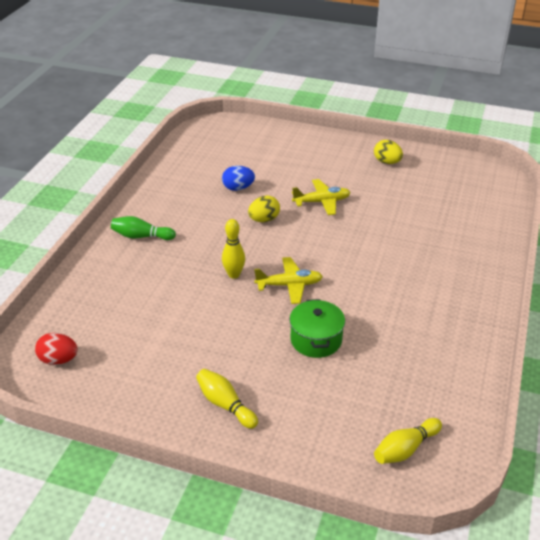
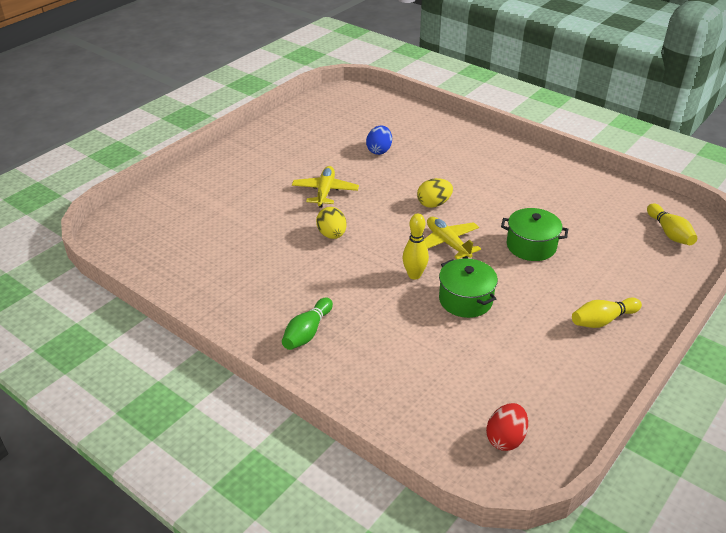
camera: 70 degrees left, 0 degrees up
(215, 310) = (465, 300): none -> green pot
(238, 188) = (261, 239): blue egg -> blue egg (379, 150)
(289, 285) = (447, 243): yellow plane -> yellow plane turned 45 degrees counterclockwise
(387, 162) = (285, 138): yellow egg -> yellow egg (434, 204)

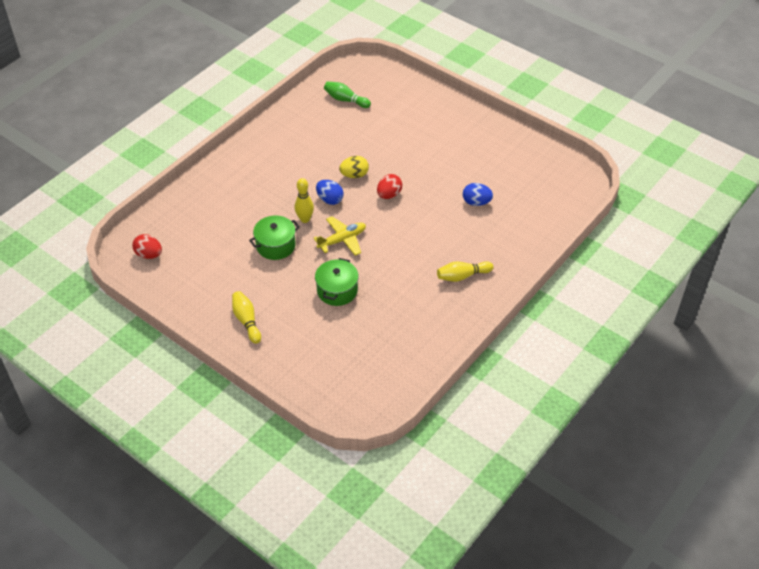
camera: 90 degrees right, 10 degrees up
(307, 332) = (250, 166): green bowling pin -> green bowling pin (345, 100)
(325, 191) = (411, 170): yellow plane -> none
(367, 208) = (389, 195): none -> red egg
(377, 254) = (330, 199): none -> blue egg
(434, 204) = (395, 234): yellow egg -> none
(669, 233) = (352, 389): yellow bowling pin -> yellow bowling pin (462, 276)

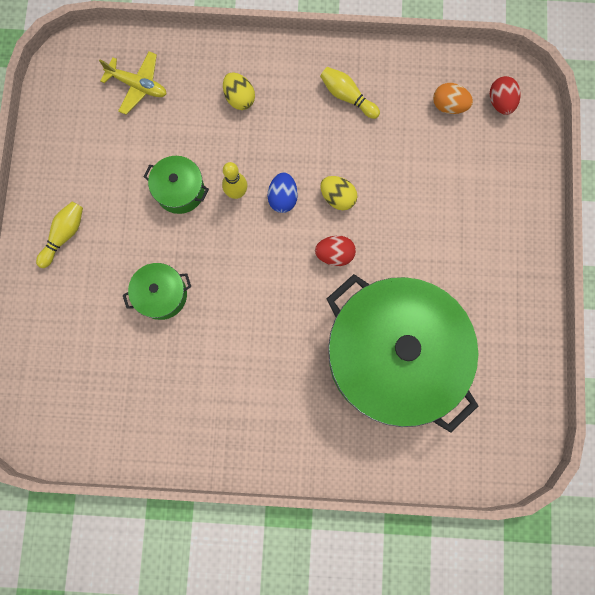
camera: 55 degrees right, 30 degrees up
(149, 255) = (85, 80): red egg -> red egg (500, 102)
(244, 186) = (239, 98): none -> yellow egg
(342, 240) = (234, 251): yellow plane -> yellow plane (138, 86)
(345, 100) = (449, 105): green bowling pin -> orange egg
(462, 276) = (270, 411): yellow bowling pin -> yellow bowling pin (347, 96)
(476, 202) = (391, 356): blue egg -> green pot

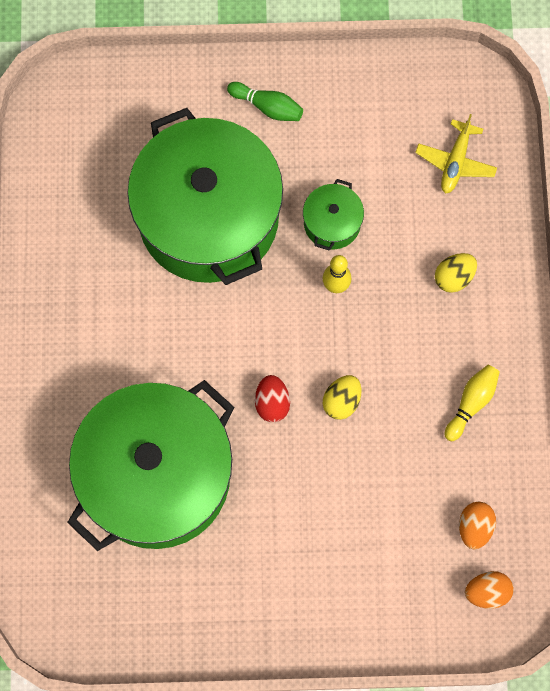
camera: 85 degrees right, 5 degrees down
(64, 235) = (267, 107): yellow bowling pin -> green bowling pin
(162, 295) = (208, 217): green pot -> green pot, size x2.46
(283, 198) = (335, 338): blue egg -> none
(500, 102) = (487, 592): red egg -> orange egg

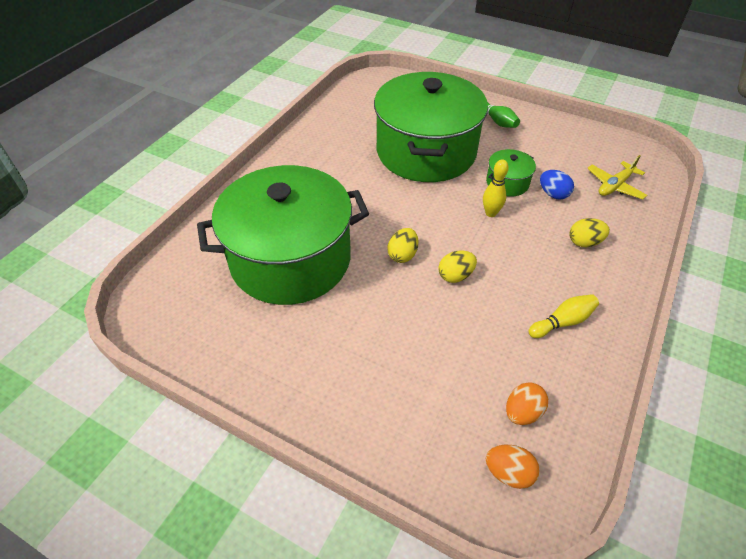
camera: 30 degrees right, 25 degrees down
(272, 403) = (402, 255): red egg -> yellow egg
(391, 215) = (553, 194): none -> blue egg

